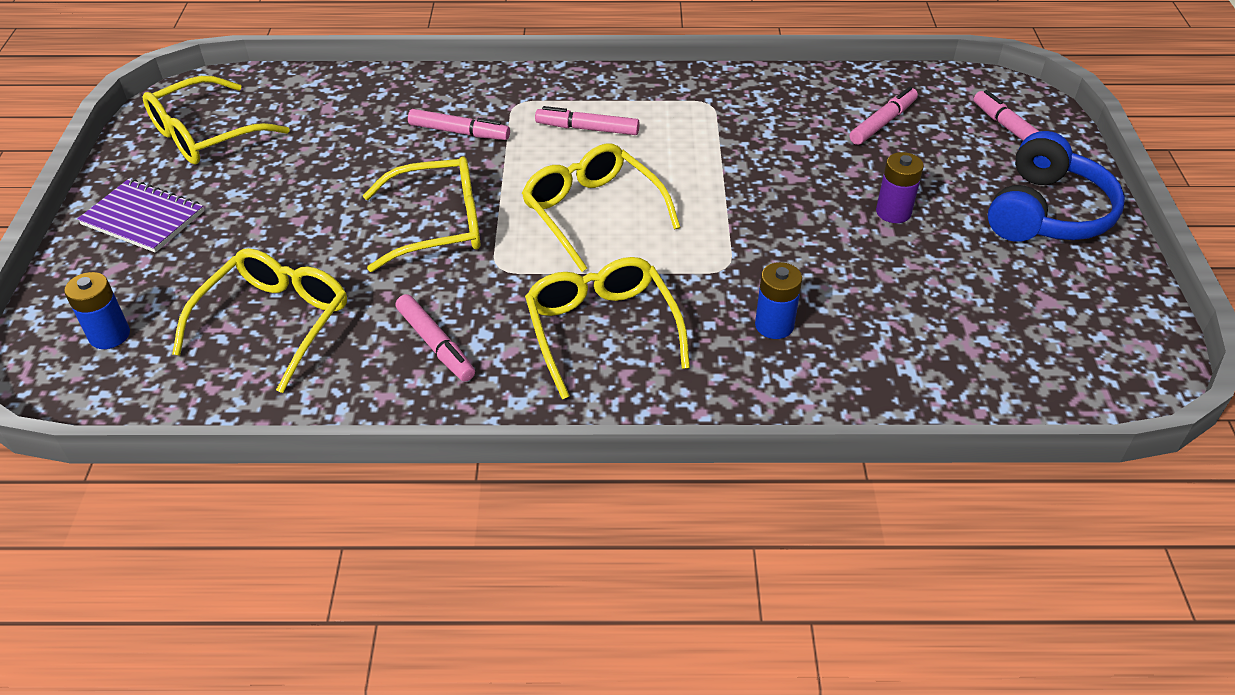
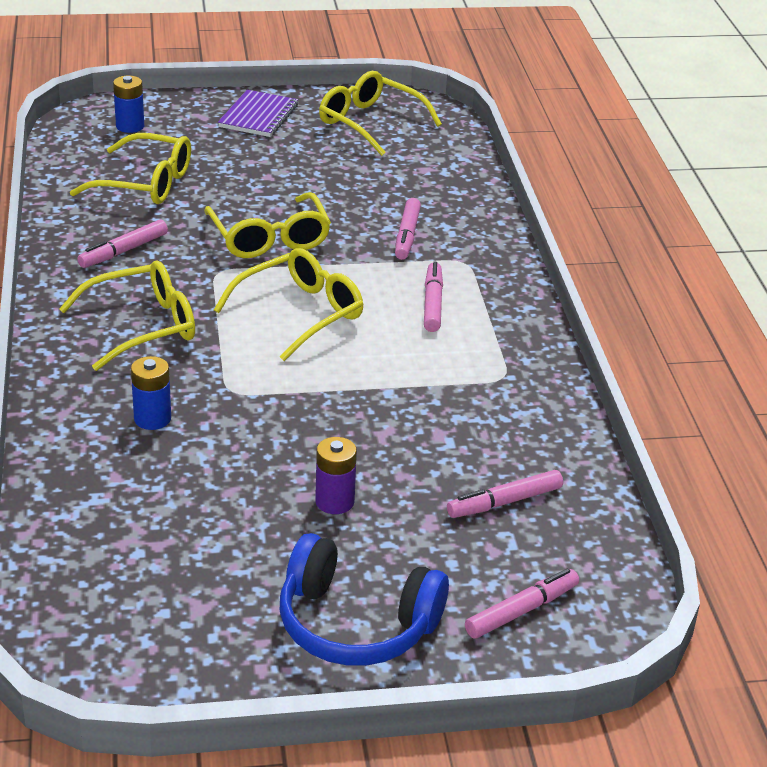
camera: 80 degrees right, 10 degrees down
(882, 122) = (504, 502): pink marker -> pink marker turned 120 degrees clockwise

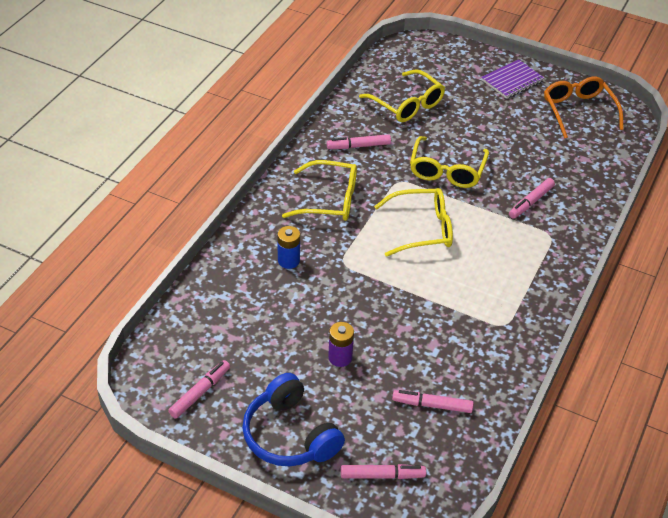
camera: 35 degrees right, 10 degrees up
(130, 126) = (430, 61): blue battery -> none
(370, 123) = (578, 111): yellow glasses -> orange glasses
(432, 303) = (505, 256): pink marker -> pink marker (200, 392)

